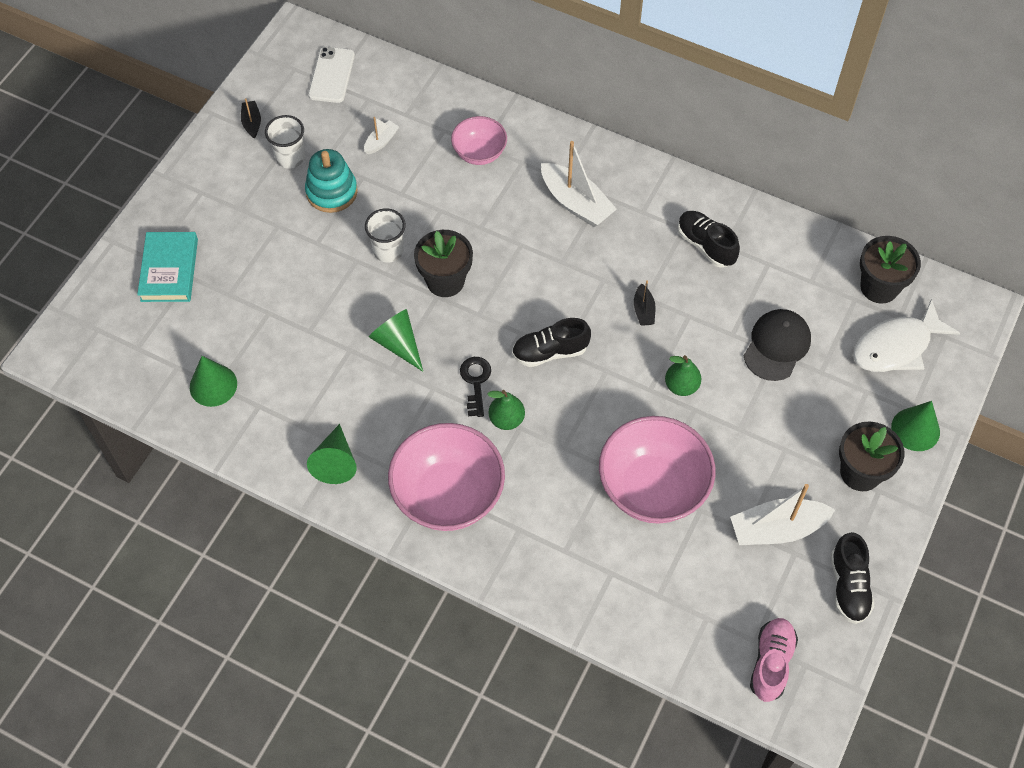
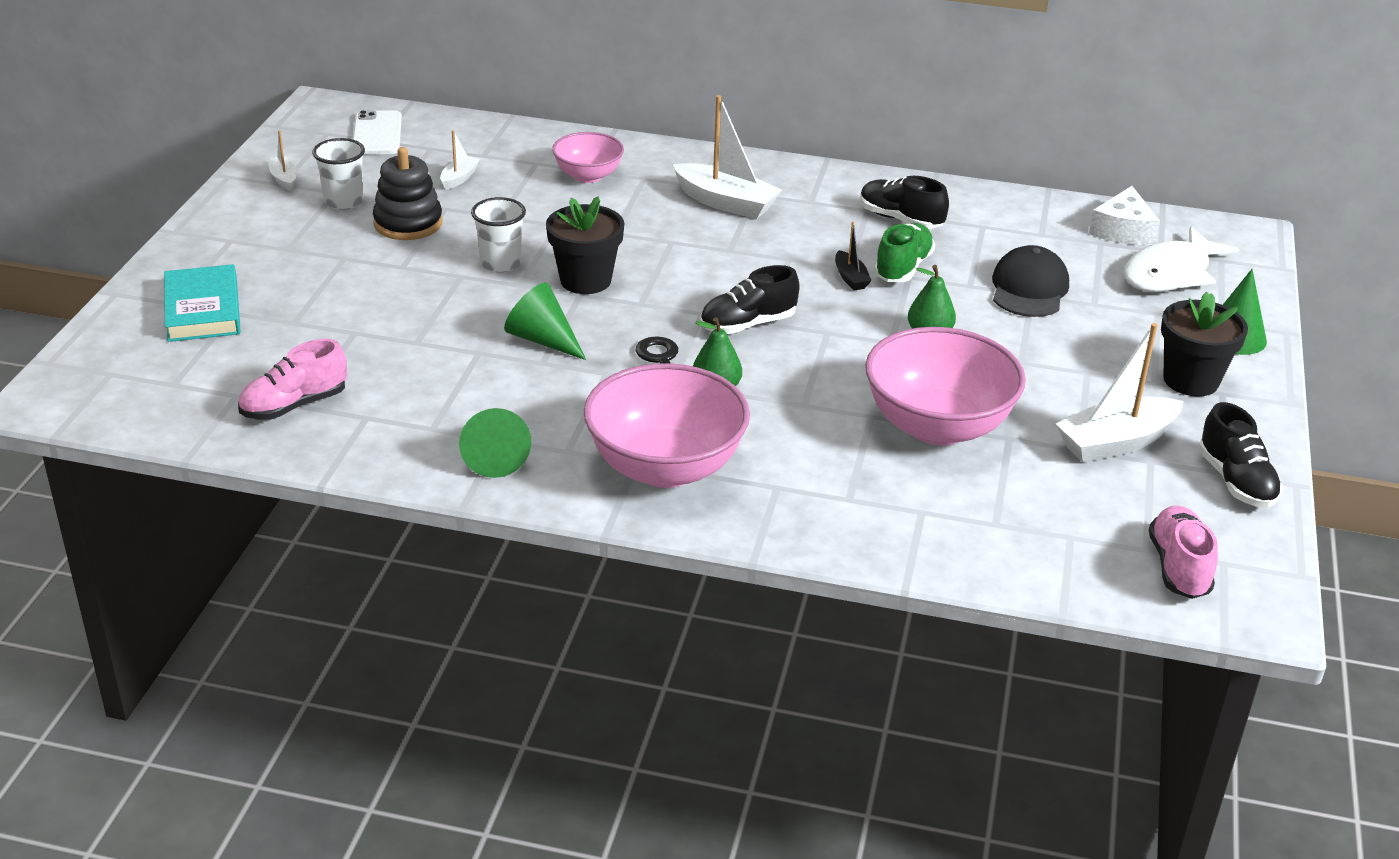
camera: 15 degrees left, 25 degrees down
(213, 385) = (294, 405): green cone -> pink shoe
(252, 123) = (284, 179): black boat -> white boat
(331, 192) = (408, 223): turquoise stacking toy -> black stacking toy
(687, 305) = (903, 268): none -> green shoe
(879, 287) = (1123, 230): black flower pot -> white cheese

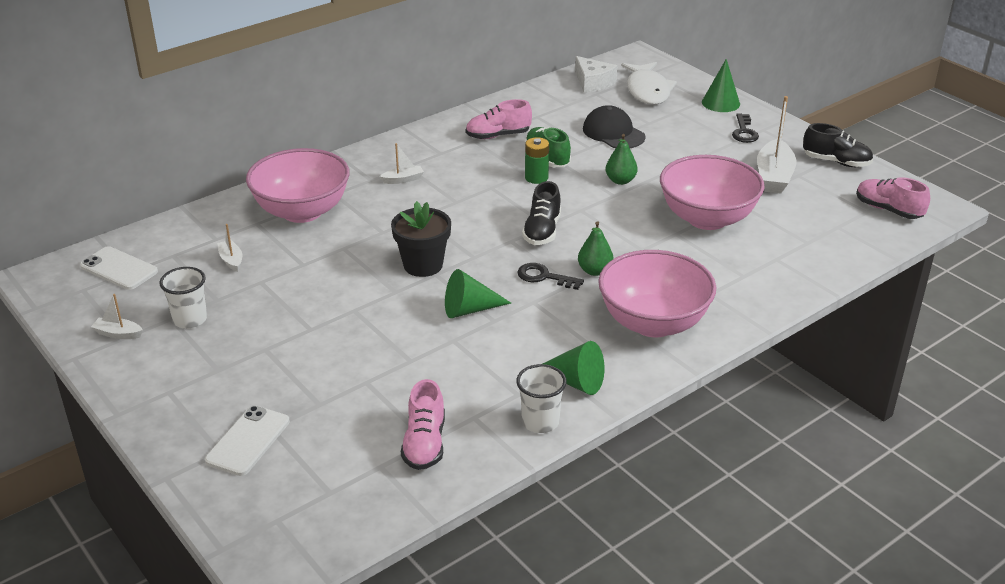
camera: 50 degrees left, 0 degrees up
(203, 310) = (248, 441): turquoise book -> white phone
(408, 223) = (259, 304): black stacking toy -> none
(500, 263) = (360, 288): white cup -> white cup (540, 422)
(588, 176) = (302, 211): pink bowl -> pink bowl, size x1.79
(725, 203) = (403, 179): white boat -> white boat, size x0.50
(850, 278) = (536, 178): black boat -> green battery
(900, 219) = (498, 135): black shoe -> pink shoe
(1191, 380) = (744, 132): black flower pot -> black key

